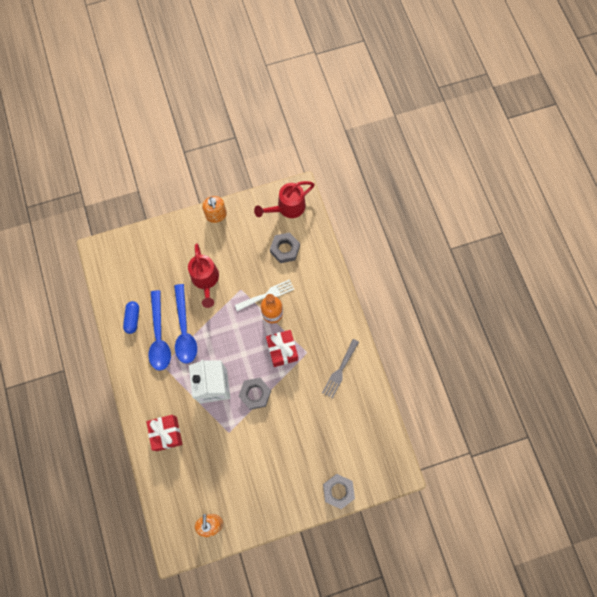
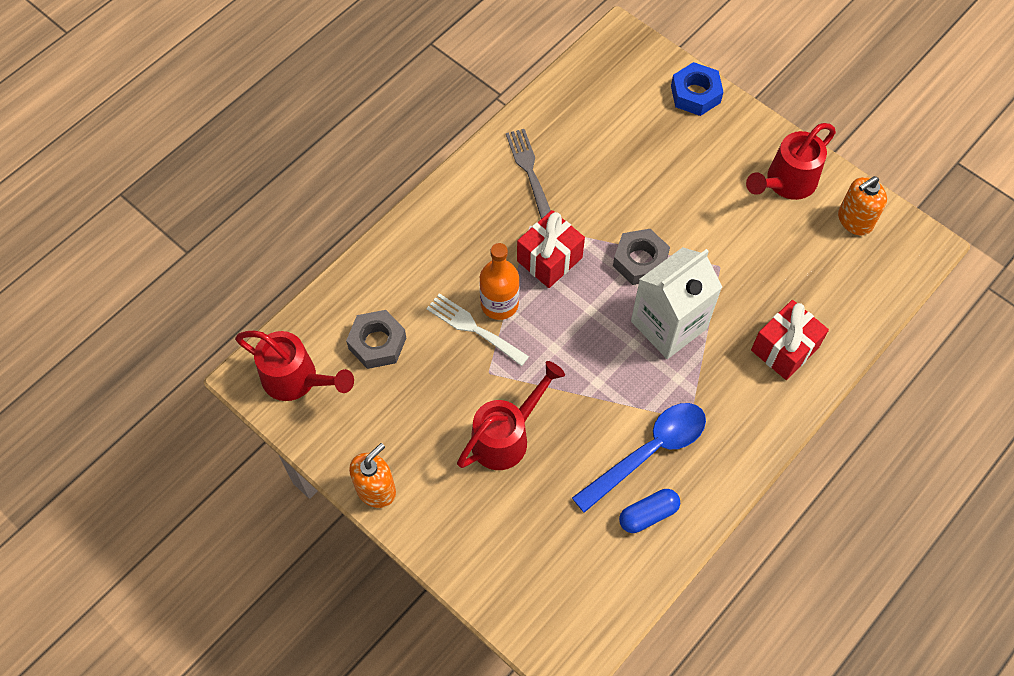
camera: 120 degrees left, 10 degrees down
(184, 330) = (611, 419): blue spoon -> none
(254, 502) = (786, 183): none -> red watering can
(338, 491) = (695, 94): grey nut -> blue nut
(340, 370) = (528, 169): grey fork -> grey fork turned 105 degrees counterclockwise

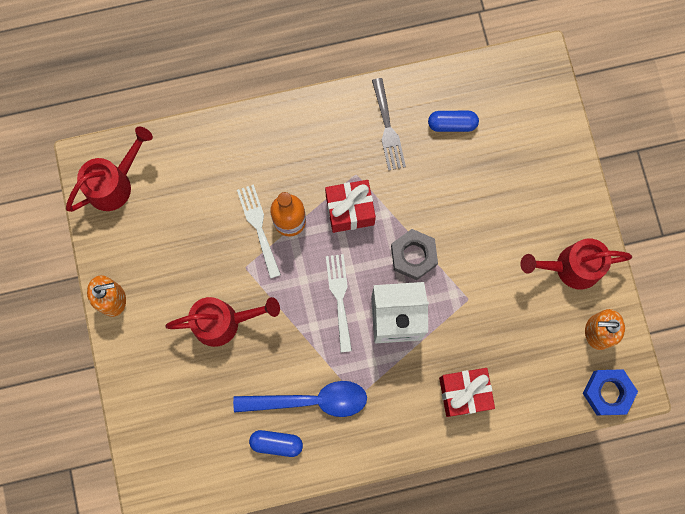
camera: 35 degrees right, 15 degrees up
(296, 379) = (114, 183): red watering can -> red watering can turned 105 degrees counterclockwise
(377, 343) = (186, 193): grey nut -> none
(528, 169) = (388, 128): grey fork -> grey fork turned 150 degrees clockwise
(584, 131) = (452, 124): none -> blue capsule
(601, 341) = (339, 298): none -> white fork
(695, 94) = (561, 148): blue nut -> blue nut (607, 392)

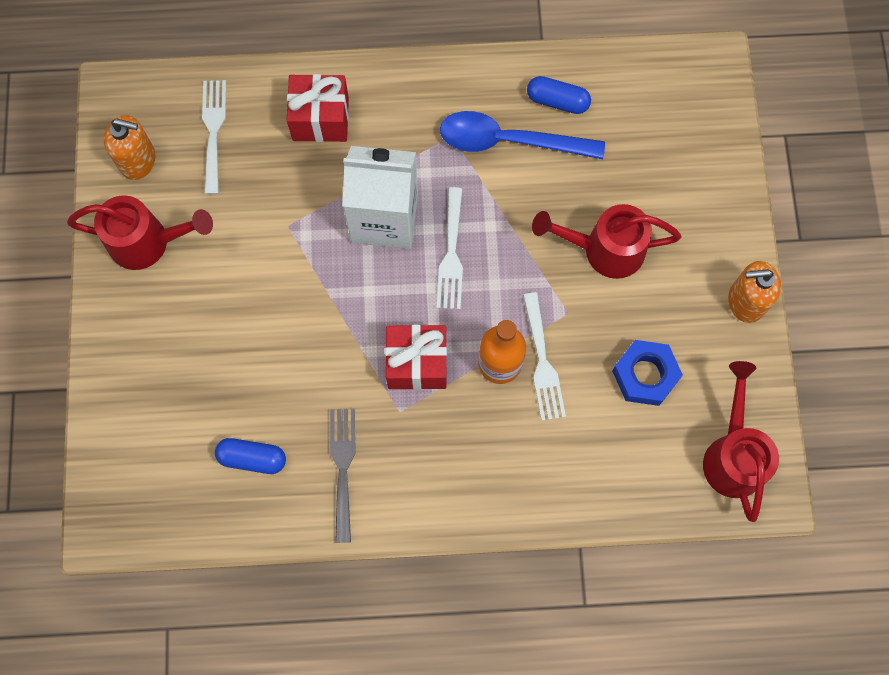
camera: 170 degrees left, 5 degrees down
(114, 183) = (733, 455): red watering can -> red watering can turned 120 degrees clockwise
(413, 256) = (345, 290): grey nut -> none
(546, 368) = (213, 131): none -> white fork
(607, 392) = (148, 92): blue nut -> blue nut (645, 375)

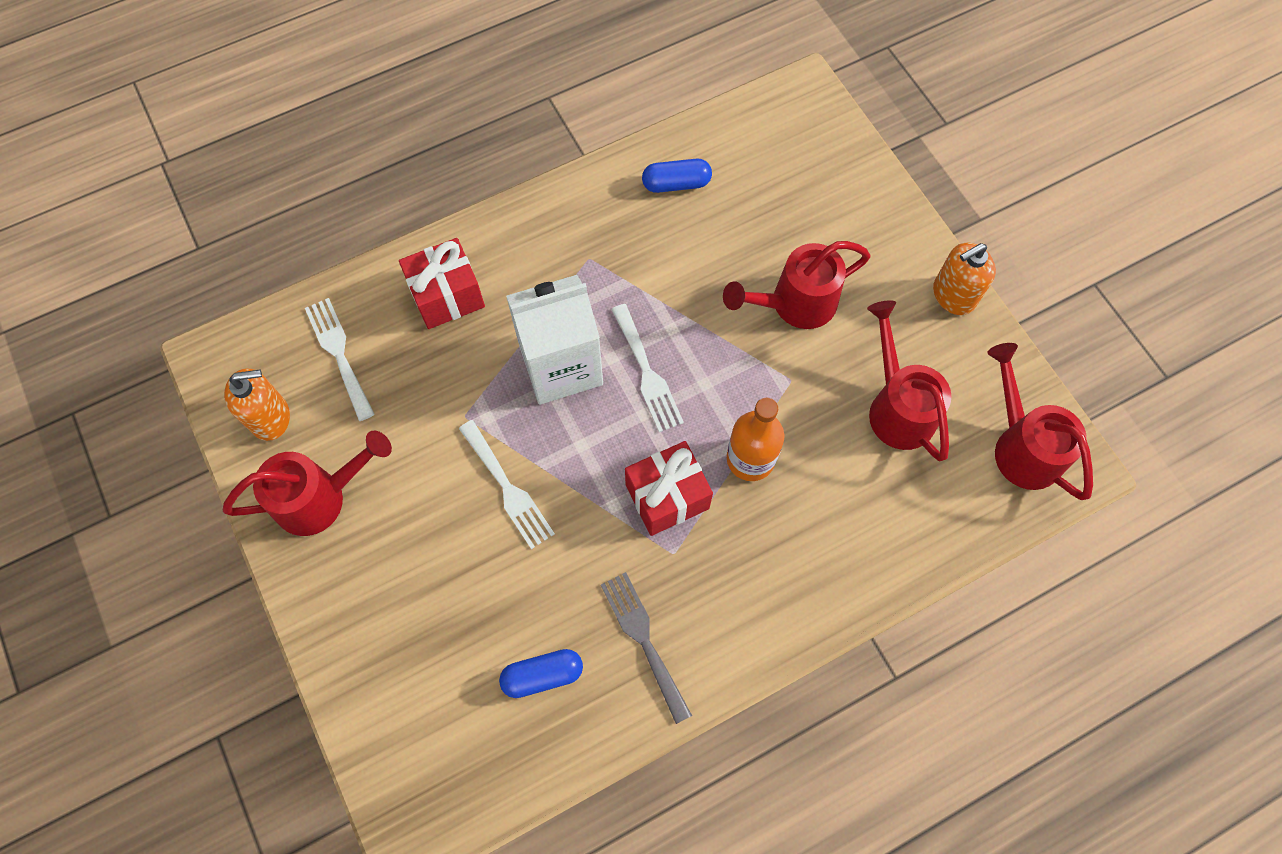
camera: 25 degrees left, 5 degrees down
(509, 141) = (648, 240): blue spoon -> none
(542, 362) = (792, 439): white fork -> white fork (508, 488)
(645, 375) = (897, 407): blue nut -> red watering can

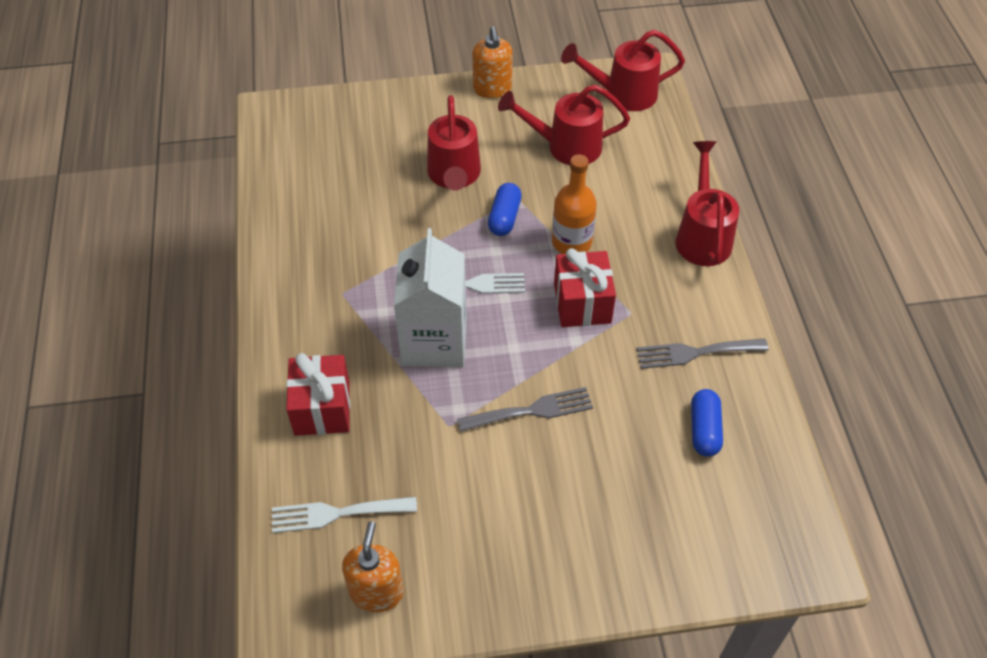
camera: 70 degrees left, 15 degrees down
(320, 497) = (480, 565): red watering can -> red watering can (702, 236)
(508, 488) = (531, 410): white fork -> grey fork
(676, 183) = (305, 214): blue capsule -> blue capsule (504, 217)

